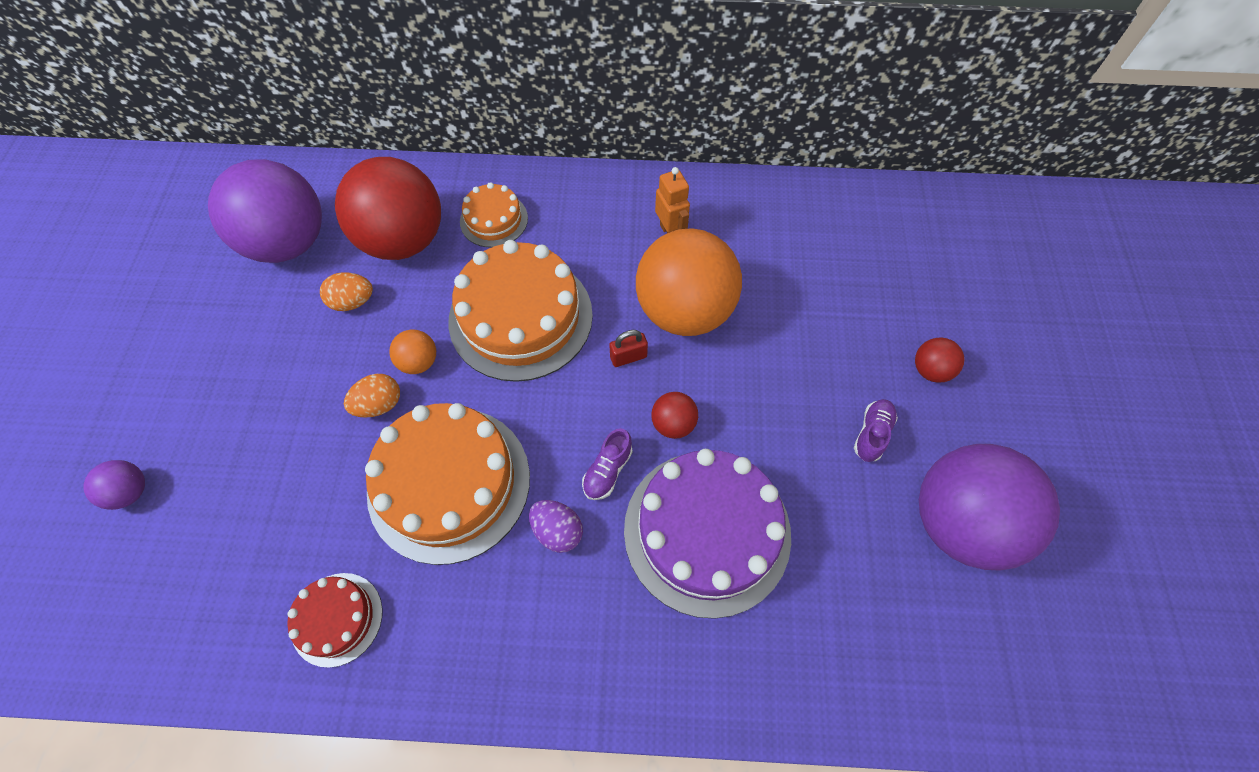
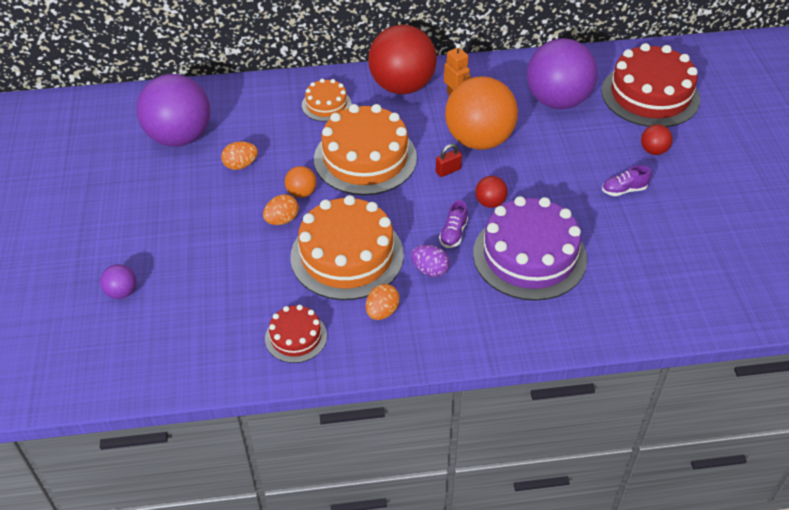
camera: 10 degrees left, 15 degrees down
(404, 240) = (264, 125): red ball -> red ball (402, 86)
(470, 595) = (382, 312): none -> orange egg
(872, 434) = (624, 190): purple shoe -> purple shoe turned 120 degrees counterclockwise
(945, 271) = (650, 95): none -> red cake
(959, 522) = (691, 228): purple ball -> purple ball (557, 101)

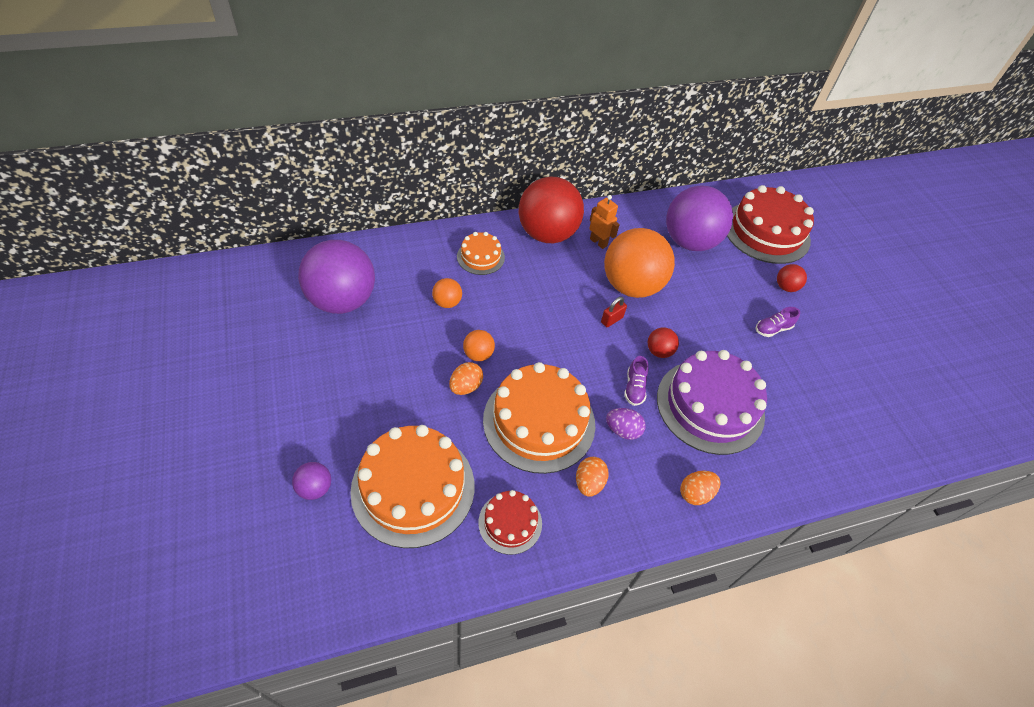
camera: 15 degrees left, 5 degrees up
(240, 165) = (411, 328): orange egg -> orange egg (695, 493)
(282, 145) = (447, 302): none -> orange ball
(365, 158) = (531, 312): orange cake -> orange cake (413, 487)

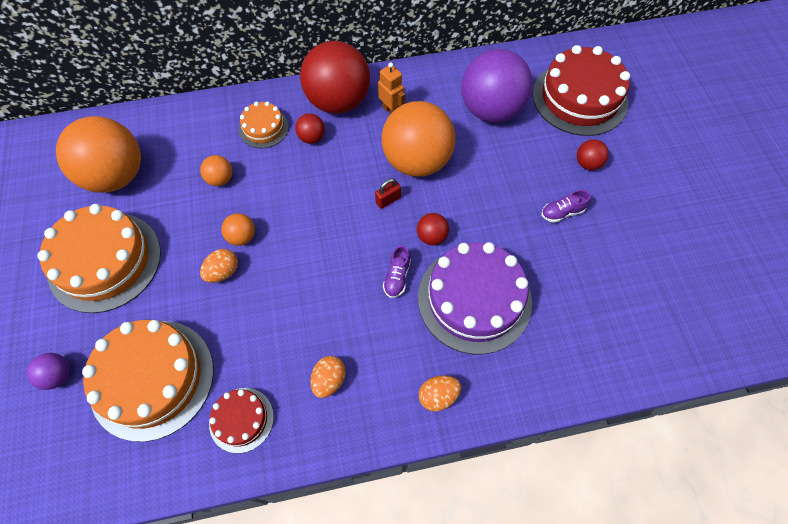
camera: 10 degrees right, 10 degrees up
(342, 300) = (116, 176): purple ball -> orange ball
(528, 265) = (312, 138): none -> red ball
(539, 421) = (290, 312): orange cake -> orange cake (105, 261)
(622, 430) = (375, 324): purple egg -> none

